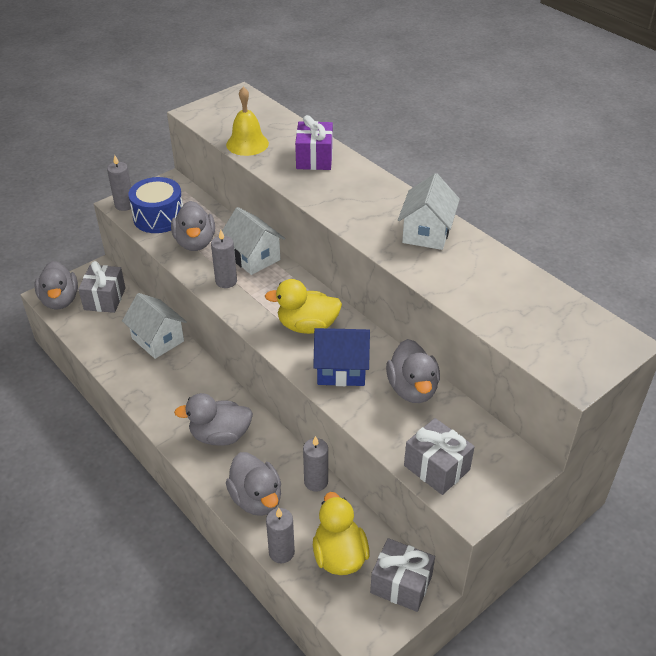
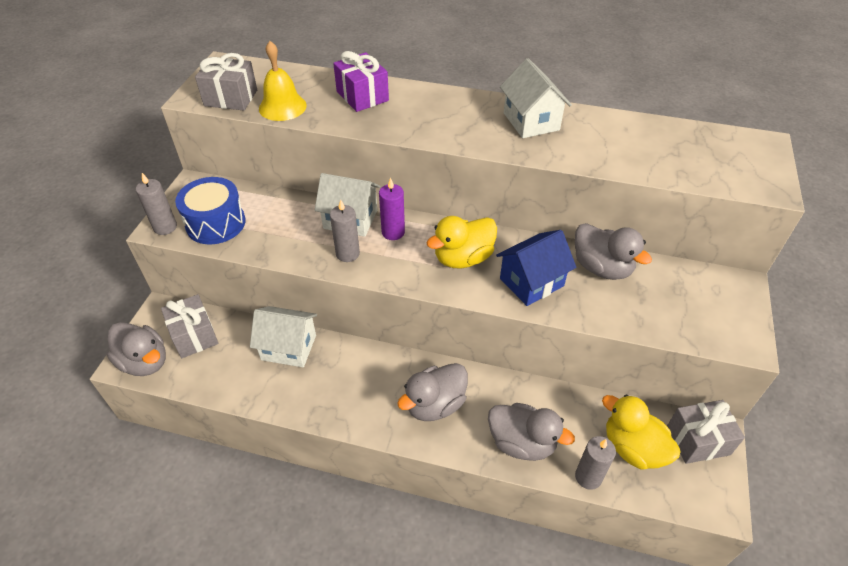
camera: 35 degrees left, 5 degrees up
(195, 242) = (279, 231): grey duck -> none
(275, 282) = (393, 232): none -> purple candle
(316, 482) = (553, 396): grey candle -> none
(436, 468) = (688, 323): grey gift -> grey gift (231, 98)

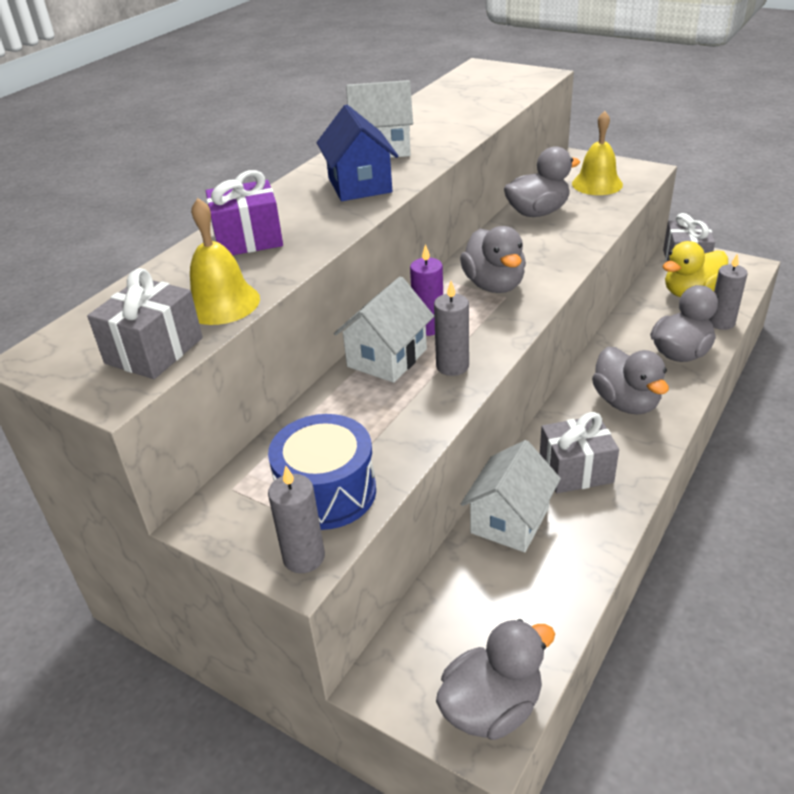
camera: 70 degrees left, 10 degrees down
(194, 335) = (454, 633): grey gift -> grey gift (575, 470)
(463, 258) = (494, 285): yellow duck -> grey duck
(531, 282) = (545, 251): blue house -> blue house (359, 185)
(687, 305) = (597, 184): none -> yellow bell

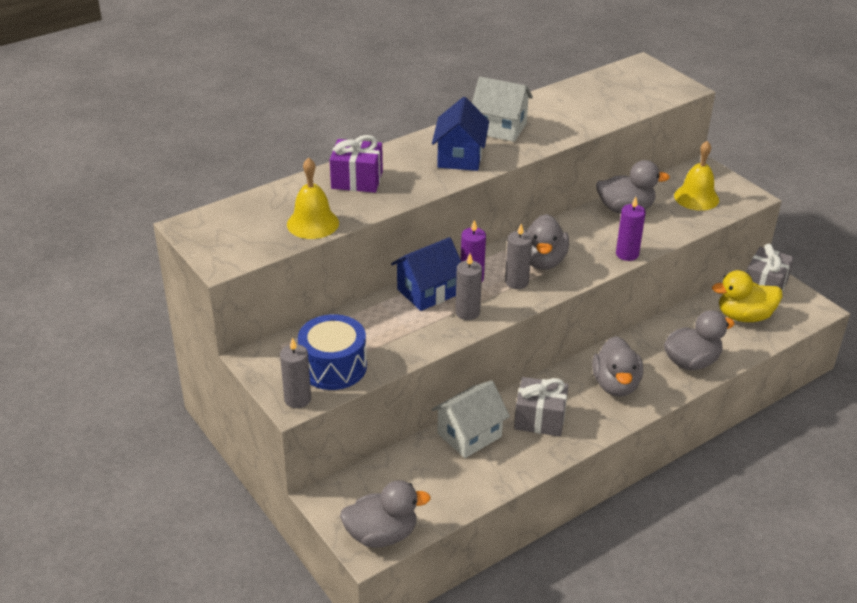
camera: 20 degrees right, 0 degrees up
(154, 351) = (256, 243): grey gift -> none
(387, 358) = (428, 292): white house -> blue house
(577, 252) = (627, 254): none -> purple candle
(721, 323) = (746, 349): grey candle -> grey candle (516, 282)

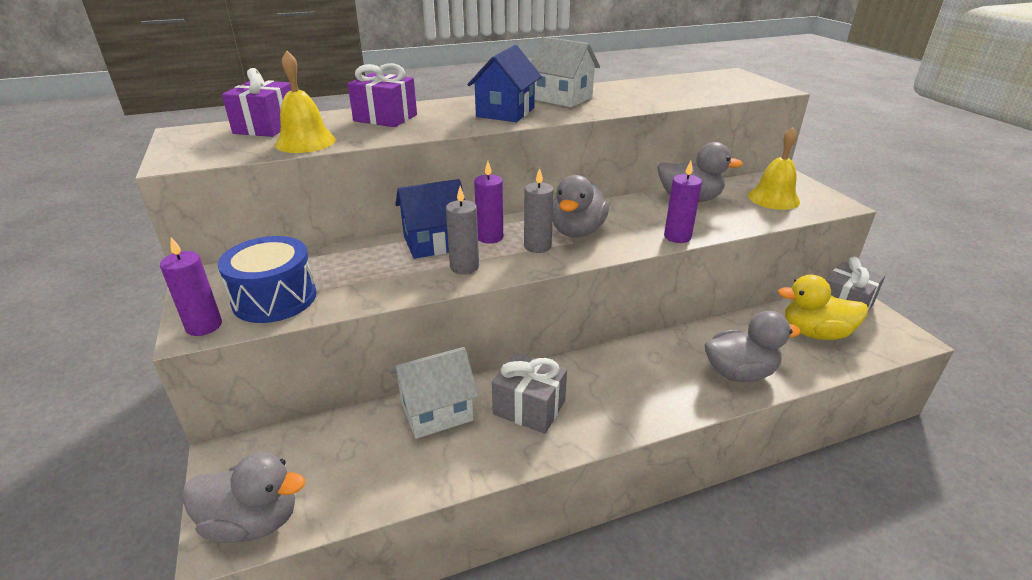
camera: 15 degrees right, 5 degrees down
(258, 208) = (266, 127): none -> purple gift
(297, 399) = (204, 326): grey candle -> purple candle
(615, 385) = (637, 383): grey duck -> none

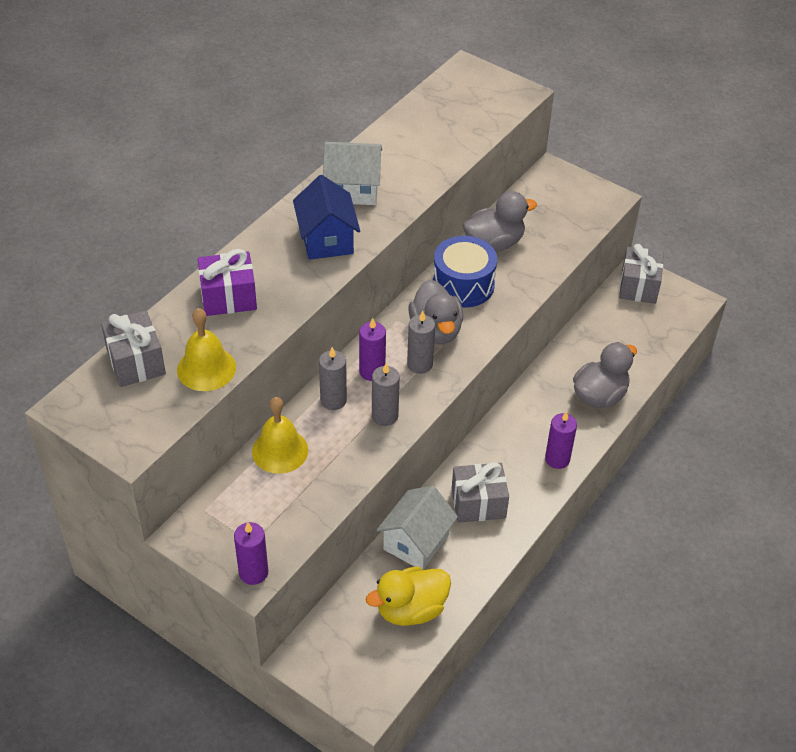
camera: 35 degrees left, 15 degrees up
(253, 522) = (374, 684): grey duck -> none
(266, 127) = (136, 362): purple gift -> grey gift
(274, 298) = (274, 522): blue drum -> blue drum (463, 285)
(434, 243) = (333, 400): blue house -> grey candle
(677, 237) = (517, 301): purple candle -> purple candle (557, 459)
(773, 198) = (559, 212): yellow bell -> yellow bell (280, 450)
(814, 333) = (631, 327): yellow duck -> yellow duck (410, 609)

